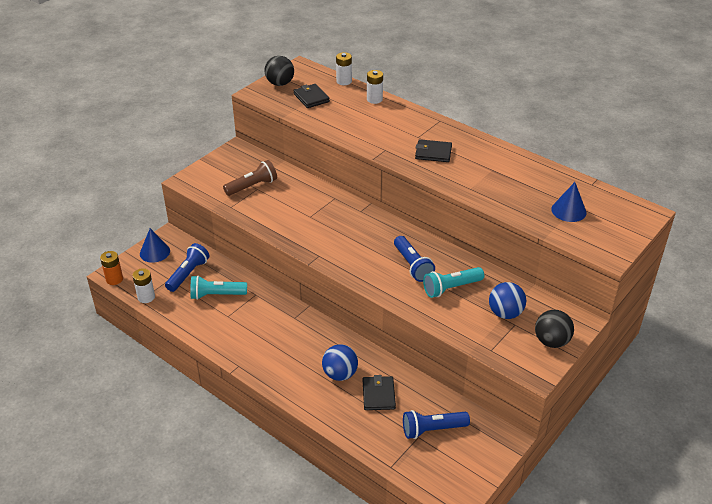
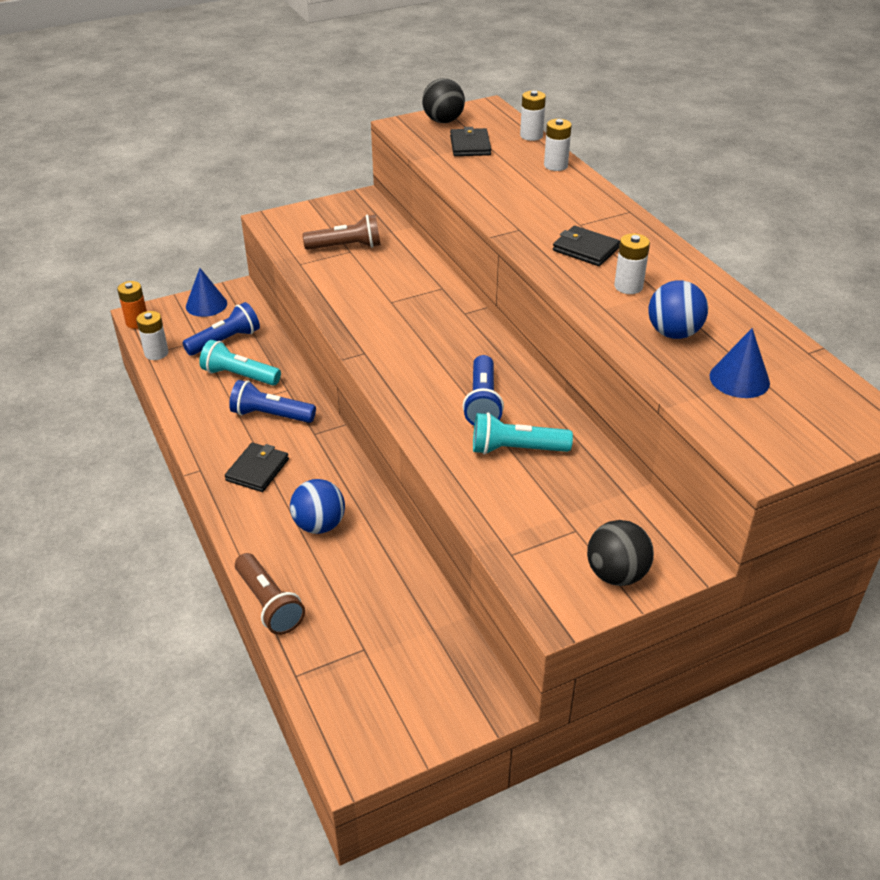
camera: 25 degrees right, 0 degrees up
(345, 432) = (269, 604): none -> brown flashlight
(378, 395) = (350, 571): black wallet -> black wallet (257, 470)
(432, 429) = (391, 646): blue flashlight -> blue flashlight (270, 415)
(473, 171) = (628, 286): none -> white battery
(505, 313) = (572, 509): blue ball -> blue ball (673, 333)

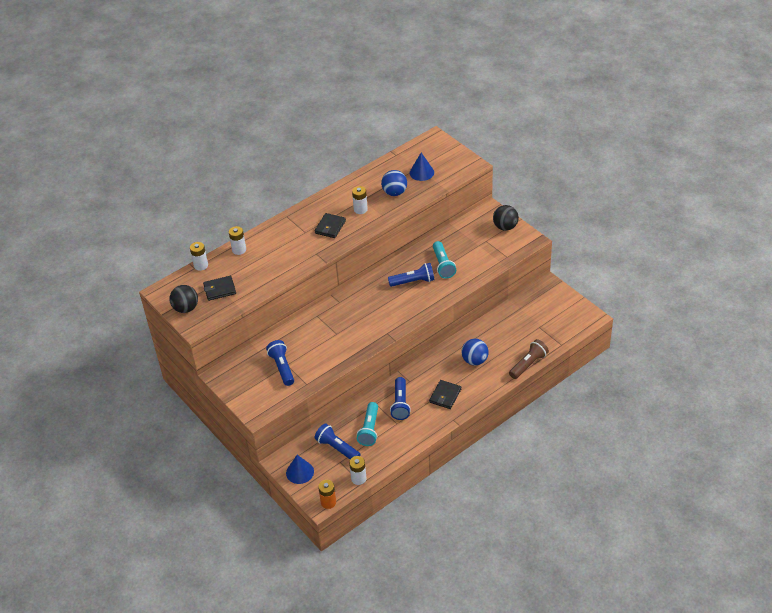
camera: 100 degrees left, 5 degrees up
(257, 470) = (445, 396): black wallet -> black wallet turned 75 degrees counterclockwise
(346, 247) = (282, 367): brown flashlight -> blue flashlight

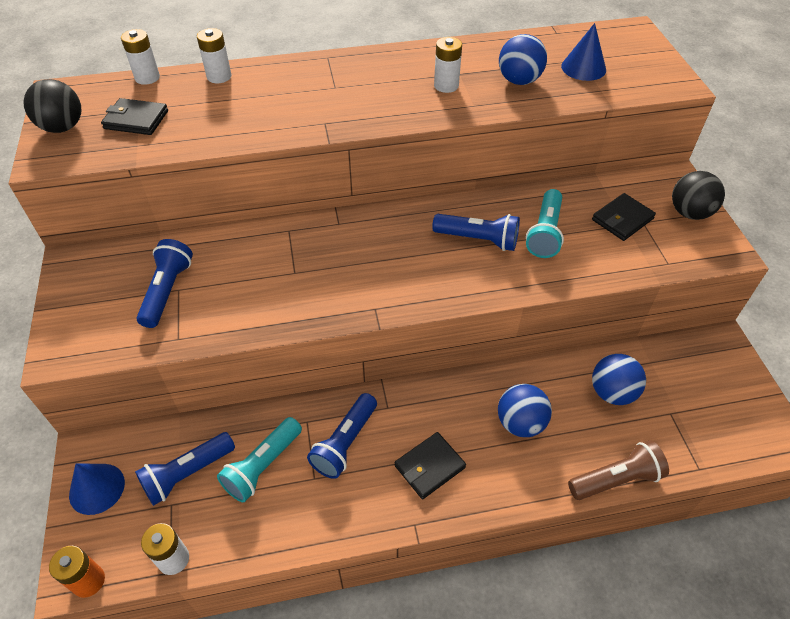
camera: 25 degrees right, 5 degrees up
(330, 227) = (379, 93): black wallet -> black wallet (622, 219)
(337, 448) = (187, 474): blue flashlight -> blue flashlight turned 105 degrees counterclockwise
(509, 329) = (612, 392): none -> blue ball

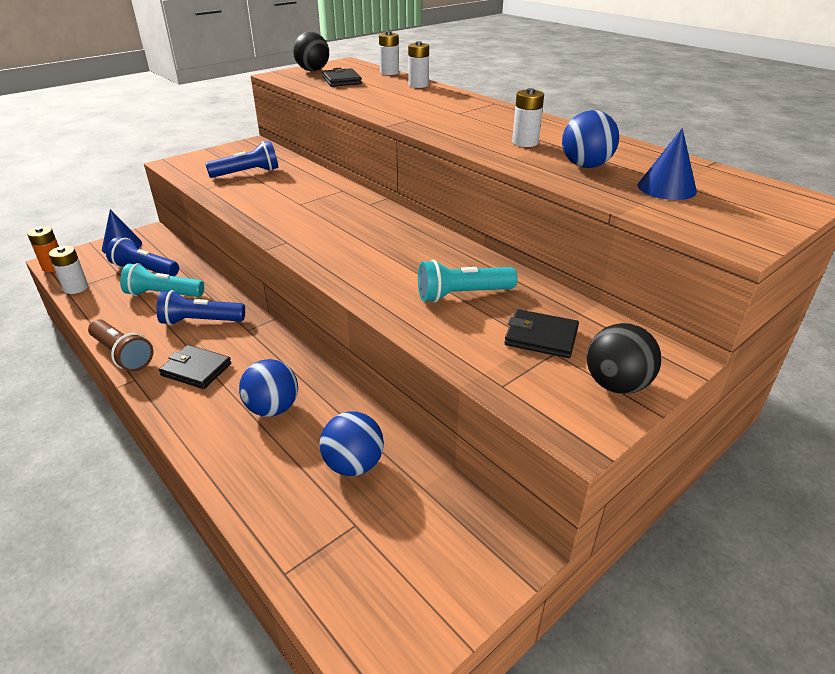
camera: 60 degrees right, 15 degrees down
(478, 240) = (414, 264): blue flashlight -> none
(616, 479) = (235, 498): brown flashlight -> brown flashlight (122, 355)

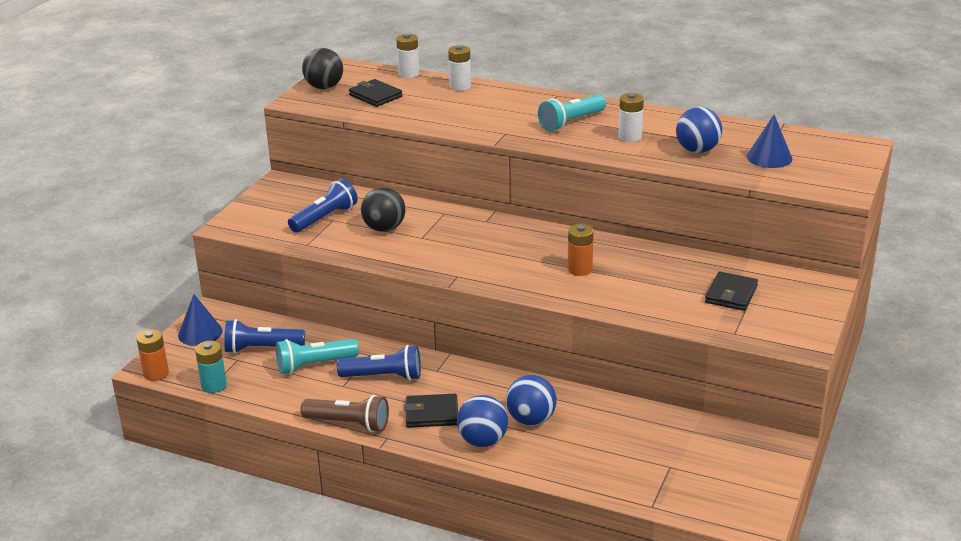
camera: 25 degrees left, 5 degrees down
(76, 288) = (214, 385): white battery -> turquoise battery
(200, 321) = (384, 376): blue flashlight -> blue flashlight turned 150 degrees counterclockwise
(353, 465) = (632, 434): blue ball -> blue ball (483, 441)
(404, 266) = (580, 269): none -> orange battery
(462, 295) = (648, 280): turquoise flashlight -> turquoise flashlight (571, 122)
(541, 337) = (731, 294): black wallet -> black wallet turned 60 degrees counterclockwise
(616, 385) = (803, 311): black ball -> black ball (384, 228)

